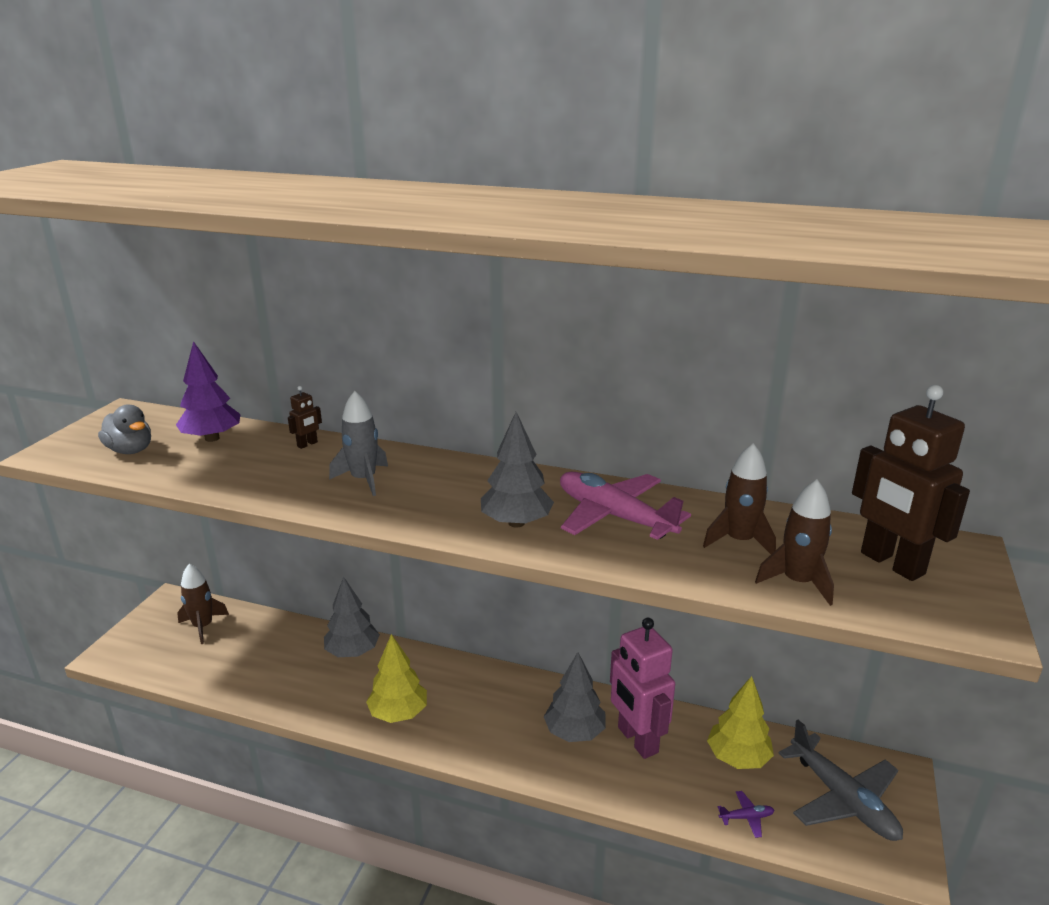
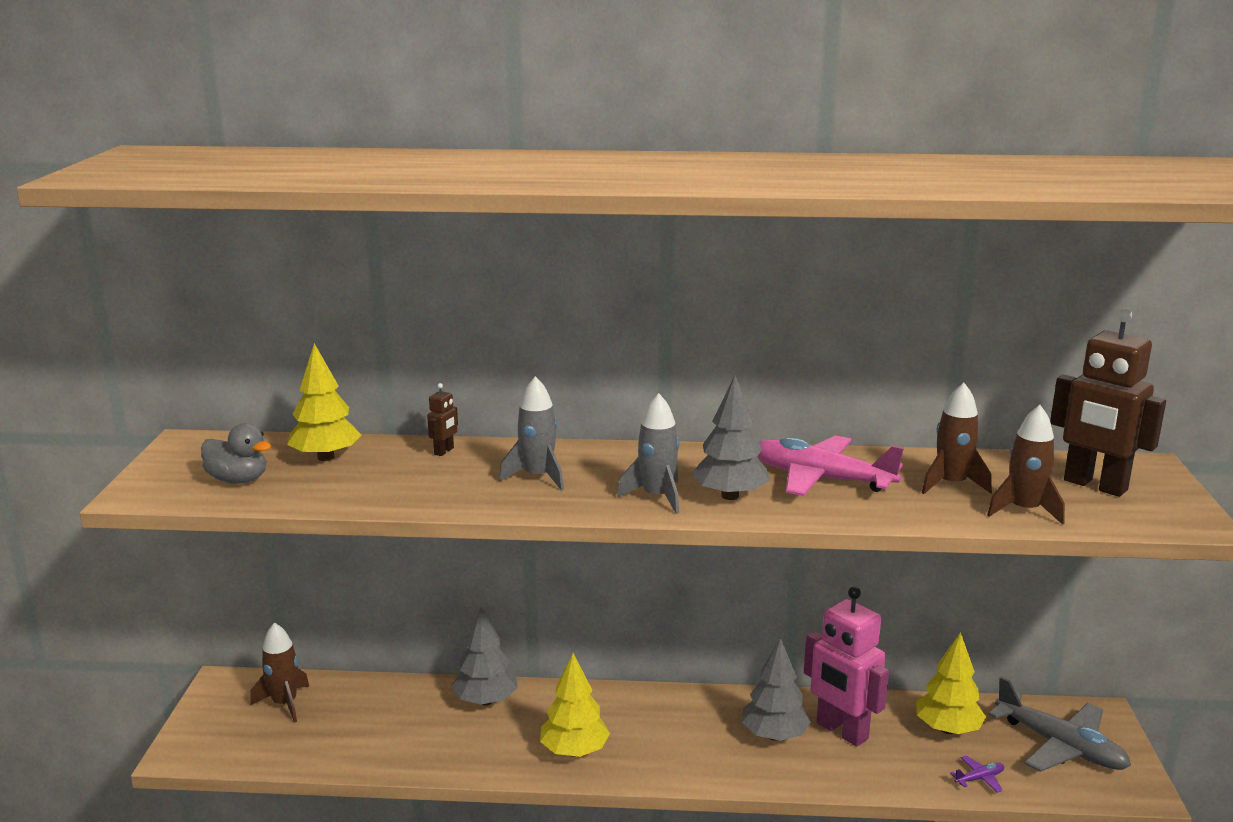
camera: 15 degrees left, 5 degrees down
(212, 438) = (326, 457): purple tree -> yellow tree
(450, 514) = (657, 497): none -> grey rocket

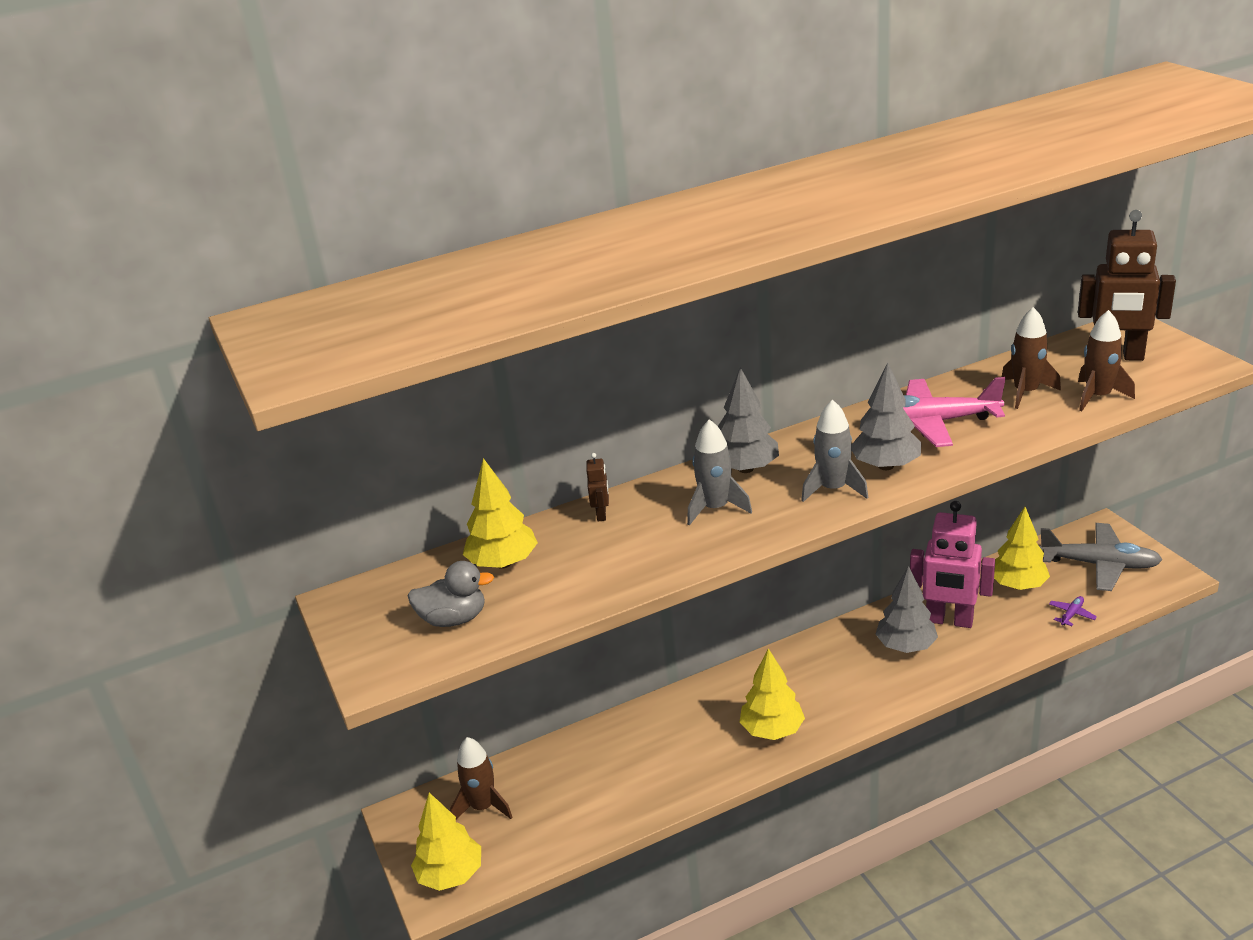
camera: 25 degrees left, 10 degrees up
(207, 742) = (450, 875): none -> yellow tree
(485, 700) = (656, 721): grey tree -> grey tree (745, 468)

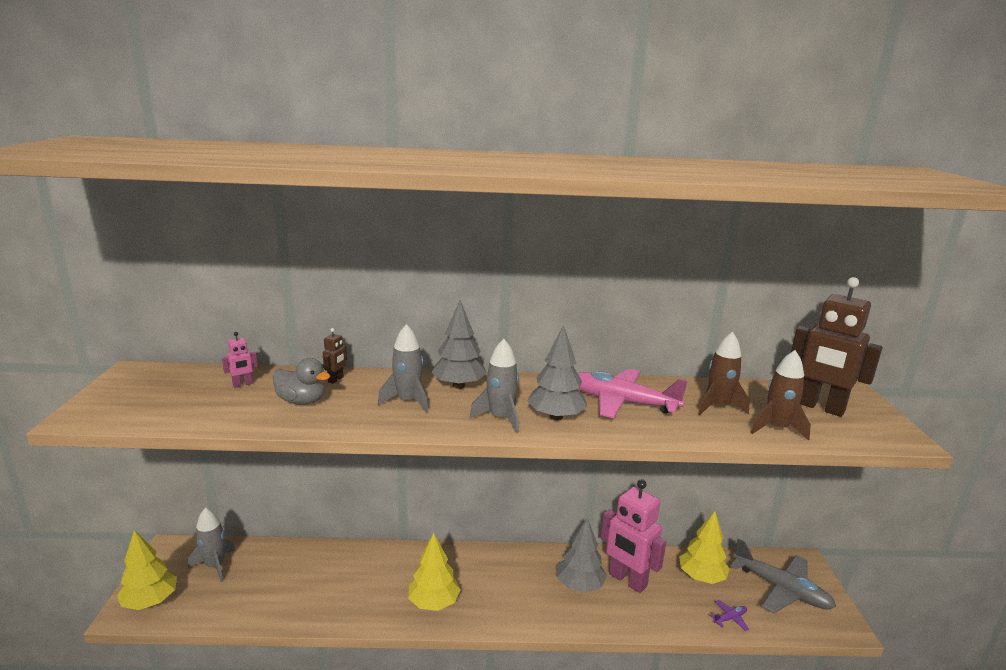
camera: 20 degrees right, 10 degrees down
(454, 619) = (168, 404): grey duck -> grey duck (302, 401)
(483, 807) = (215, 566): brown rocket -> grey rocket
(503, 563) = (242, 384): yellow tree -> pink robot

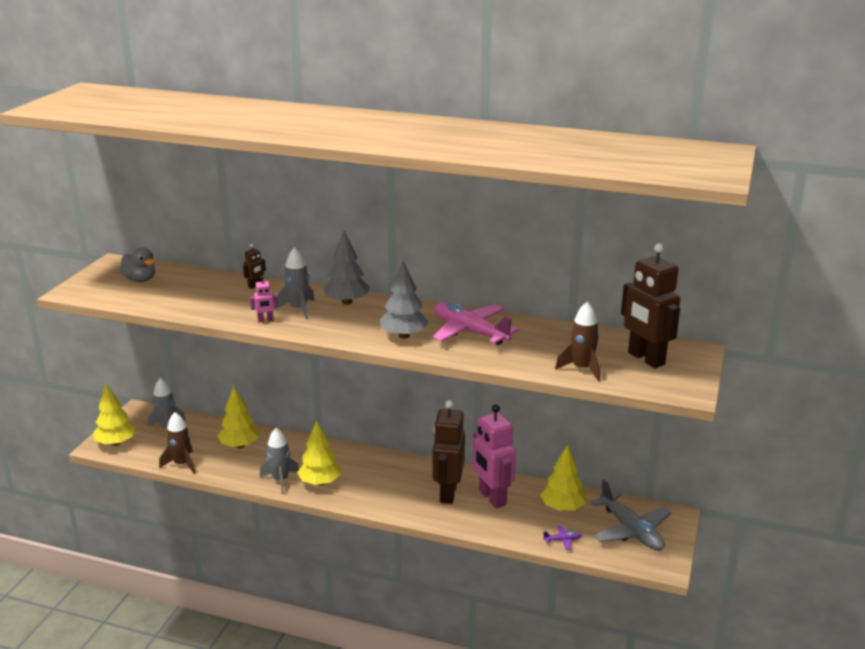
camera: 20 degrees right, 5 degrees up
(242, 384) = (185, 282): pink robot -> pink robot (265, 320)
(302, 401) = (221, 299): grey duck -> grey duck (140, 280)
(316, 572) = (240, 445): none -> yellow tree
(500, 418) = (359, 330): grey rocket -> grey rocket (280, 480)
(579, 585) = (447, 493): grey tree -> brown robot
(718, 407) = (550, 346): brown rocket -> brown rocket (182, 464)

